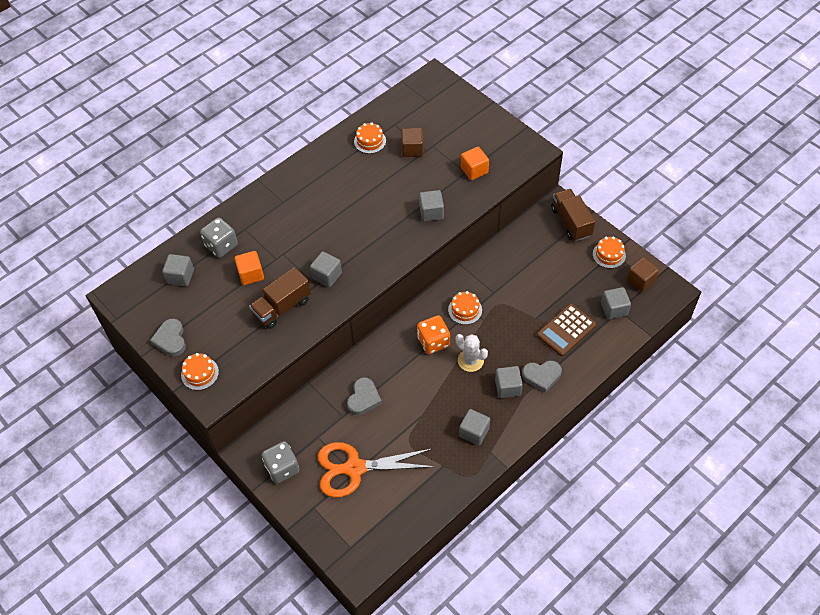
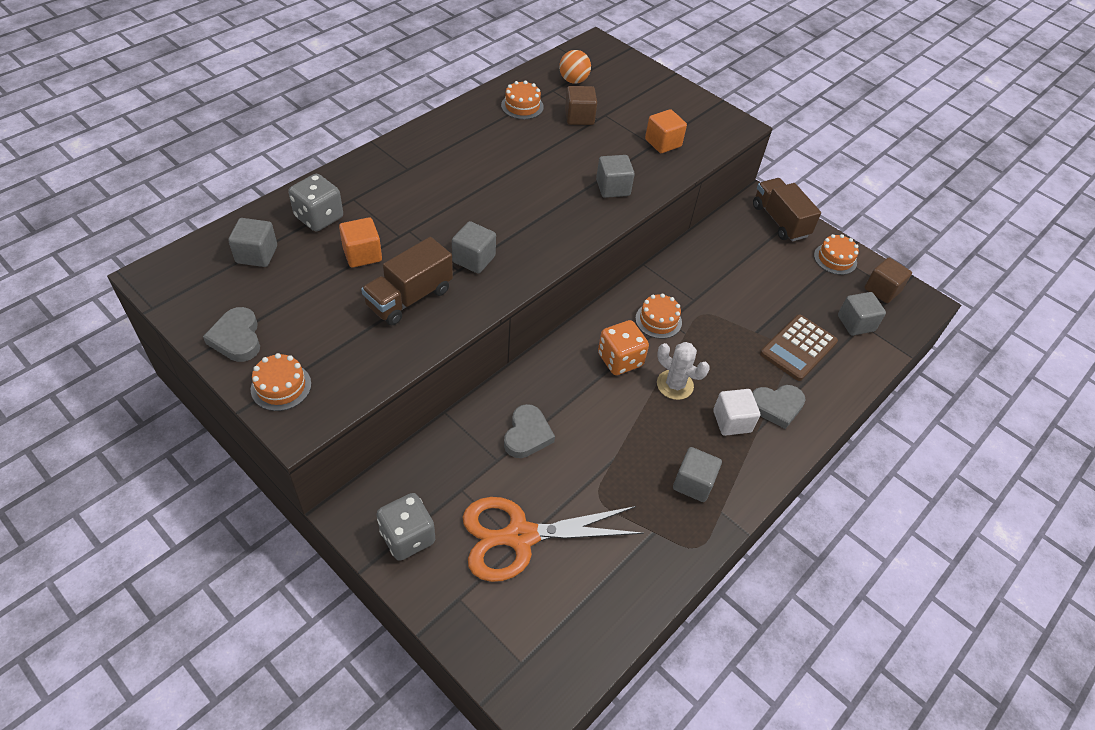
camera: 10 degrees left, 5 degrees down
(411, 114) = (573, 80): none -> orange ball
(508, 387) = (732, 421): grey cube -> white cube

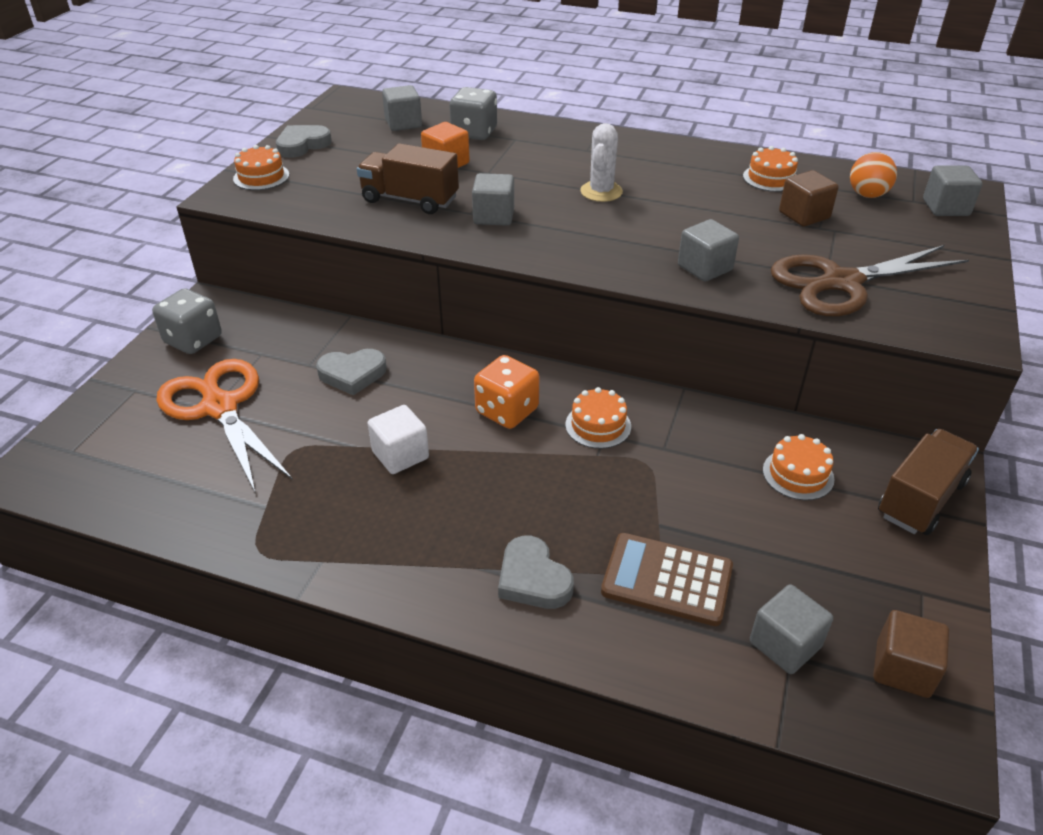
camera: 70 degrees right, 10 degrees down
(663, 143) = (841, 283): orange cube -> brown scissors
(675, 385) = (501, 467): white cactus -> white cactus (601, 192)
(693, 483) = (353, 523): grey cube -> grey cube (945, 208)
(732, 421) = (476, 537): white cube -> white cube (400, 455)
(835, 259) = (909, 586): orange cake -> orange cake (798, 474)

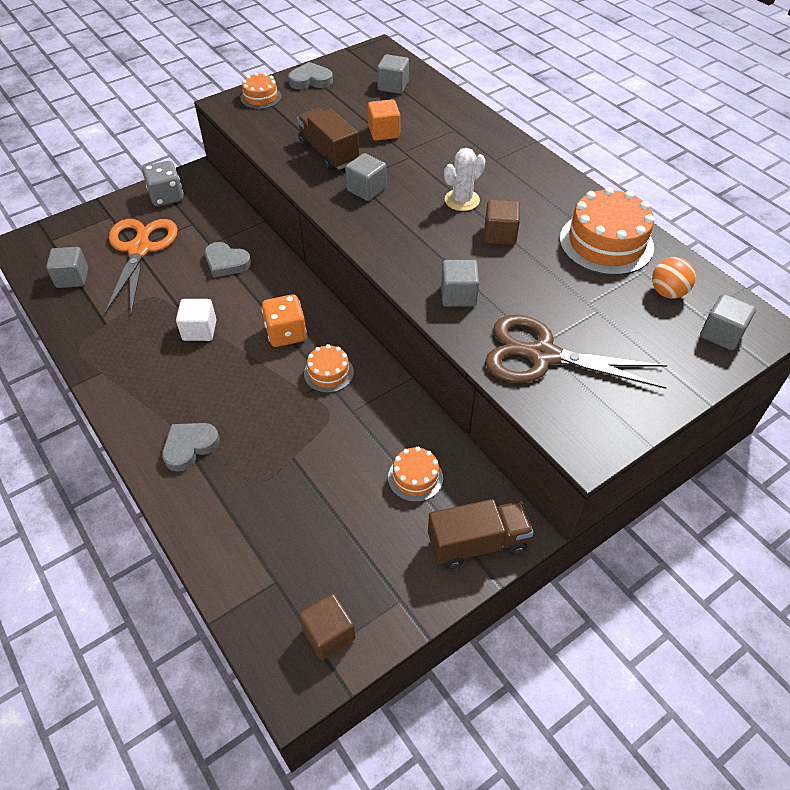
camera: 35 degrees right, 10 degrees up
(474, 133) = (432, 113): grey dice -> none
(533, 579) = (189, 447): grey heart -> grey heart turned 45 degrees clockwise
(667, 580) = (258, 493): brown calculator -> none
(770, 178) = (606, 243): orange cake -> orange cake, size x1.88
(785, 644) = (279, 573): grey cube -> grey cube (72, 278)
(804, 215) = (589, 287): brown cube -> brown cube (500, 235)

